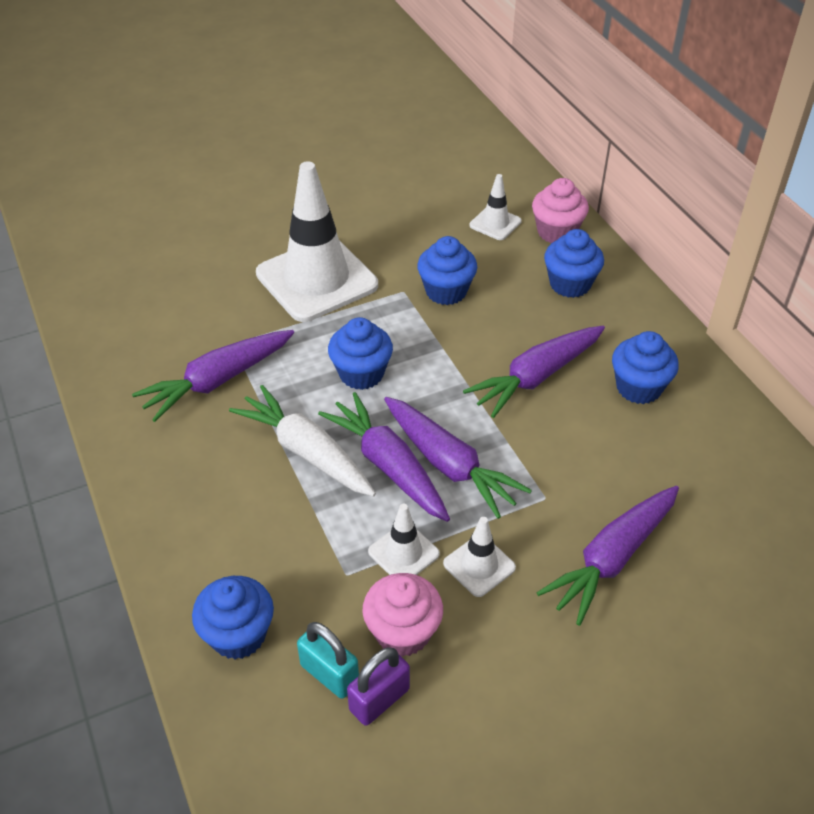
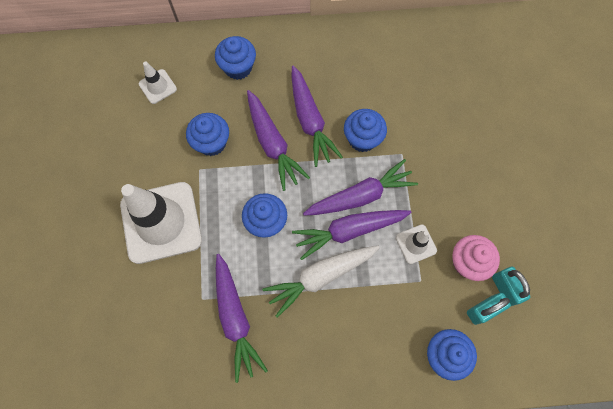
camera: 70 degrees left, 25 degrees up
(379, 699) = (505, 288): purple padlock -> turquoise padlock
(479, 565) = (437, 207): white traffic cone -> none
(556, 232) = (185, 53): pink cupcake -> none
(612, 558) = (452, 138): purple carrot -> purple carrot (272, 144)
(638, 388) = (340, 70): blue cupcake -> blue cupcake (362, 139)

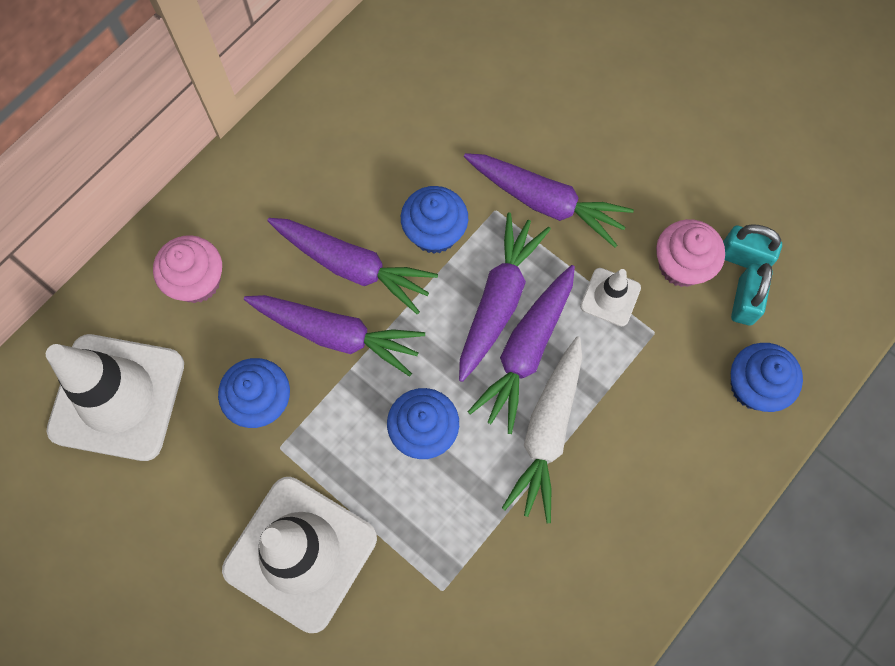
camera: 45 degrees left, 0 degrees up
(157, 86) = (117, 397): white traffic cone -> white traffic cone, size x2.22
(235, 318) = (502, 572): purple carrot -> purple carrot (545, 202)
(238, 67) = (197, 281): blue cupcake -> pink cupcake

